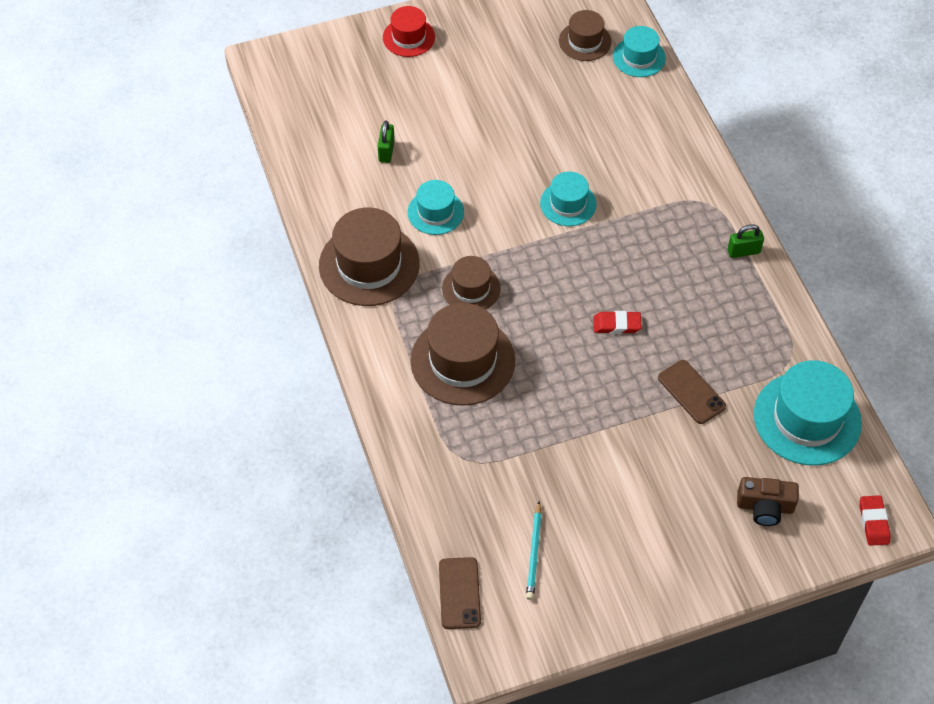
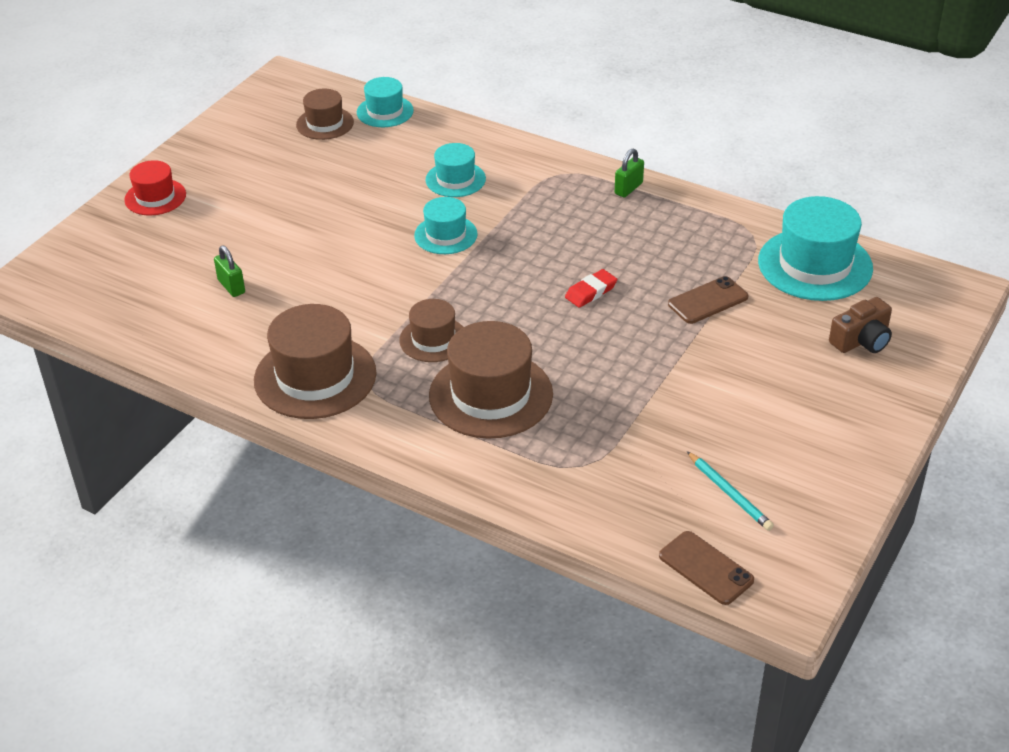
camera: 40 degrees left, 15 degrees down
(435, 212) = (333, 304): turquoise hat -> turquoise hat (455, 179)
(691, 392) = (708, 301): brown phone -> brown phone turned 45 degrees counterclockwise
(873, 522) = (948, 299): red eraser -> none

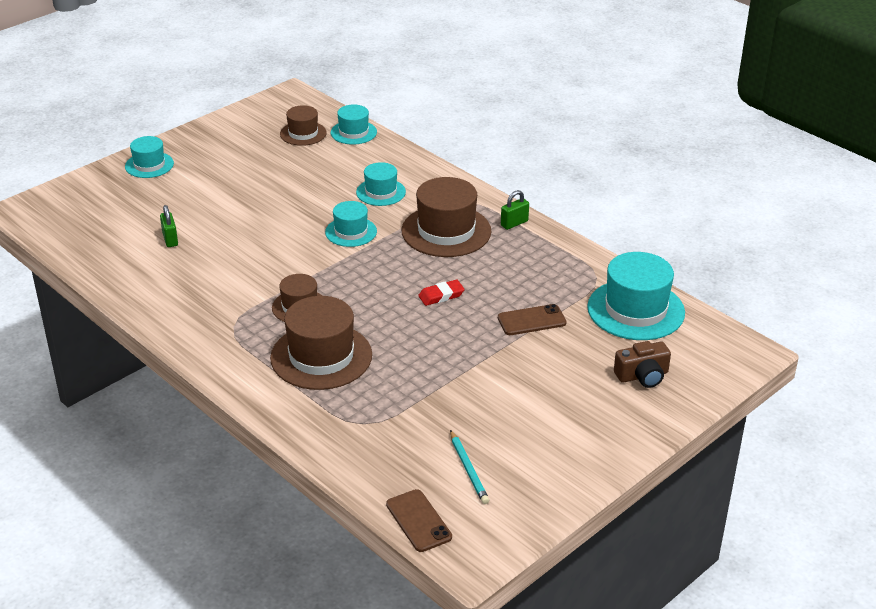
camera: 15 degrees right, 5 degrees down
(155, 197) = (149, 165): red hat -> turquoise hat
(315, 377) = (196, 316): brown hat -> brown hat (446, 231)

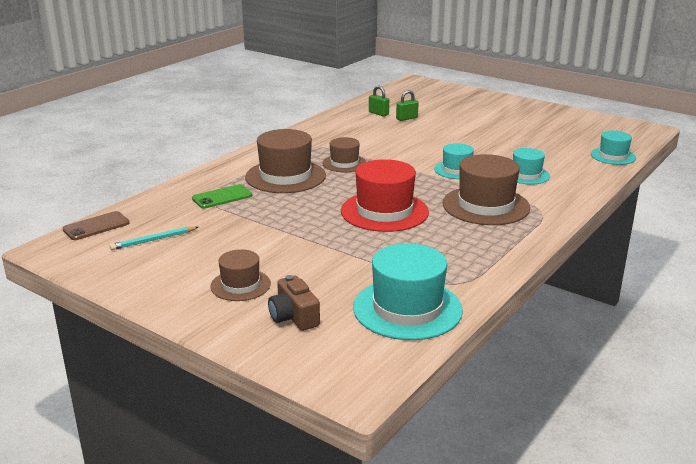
camera: 80 degrees right, 10 degrees down
(149, 165) = (495, 102): turquoise hat -> none
(303, 133) = (590, 139): brown hat -> brown hat (240, 285)
(365, 411) = (222, 197): none -> green phone
(441, 295) = (384, 211): red eraser -> red hat
(514, 223) = (523, 235): green padlock -> green padlock (378, 113)
(531, 320) = (364, 254): brown phone -> none

